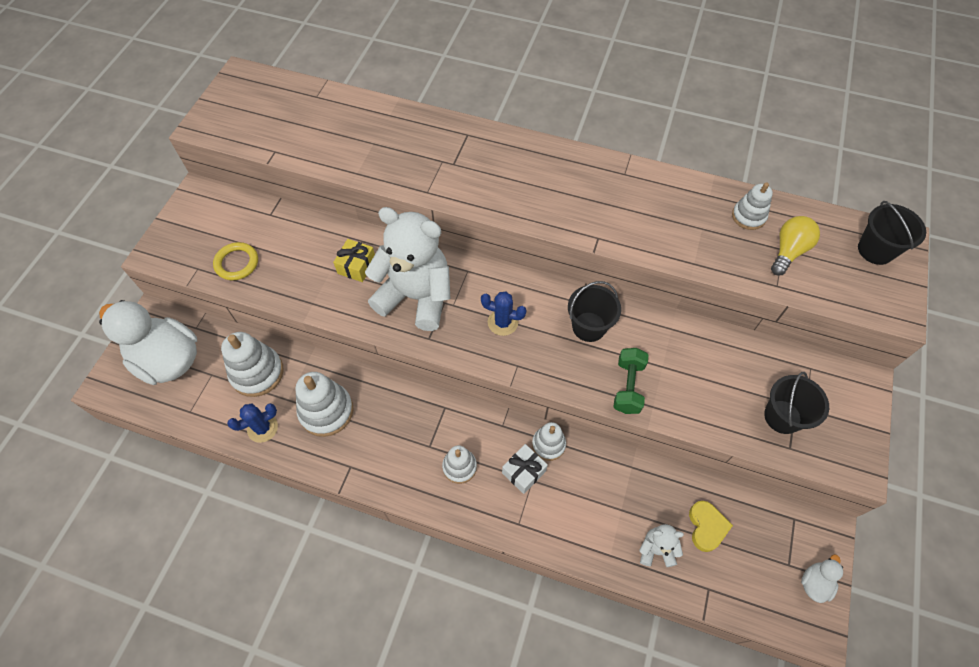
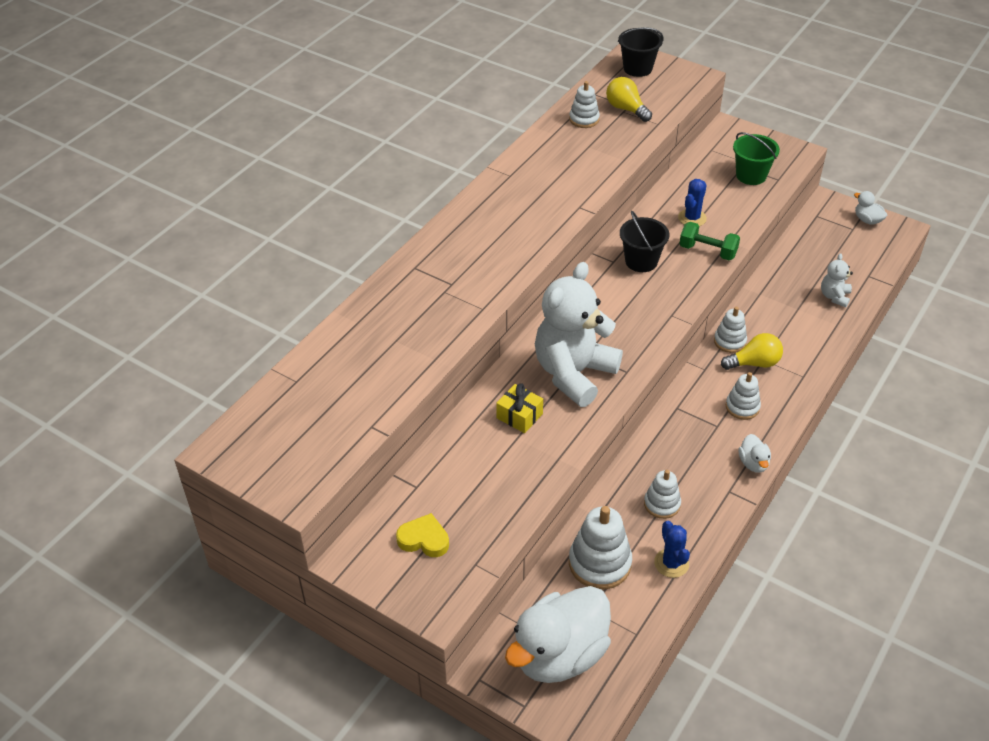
camera: 75 degrees left, 15 degrees down
(237, 263) = (480, 524): yellow ring -> none
(326, 411) = (662, 504): white stacking toy -> white stacking toy, size x0.61
(388, 485) = (753, 463): none -> white duck
(502, 322) = (622, 316): blue cactus -> blue cactus (692, 218)
(524, 472) = (754, 363): white gift -> yellow light bulb
(706, 527) = (818, 264): yellow heart -> yellow heart (424, 539)
(782, 416) = (751, 175): black bucket -> green bucket

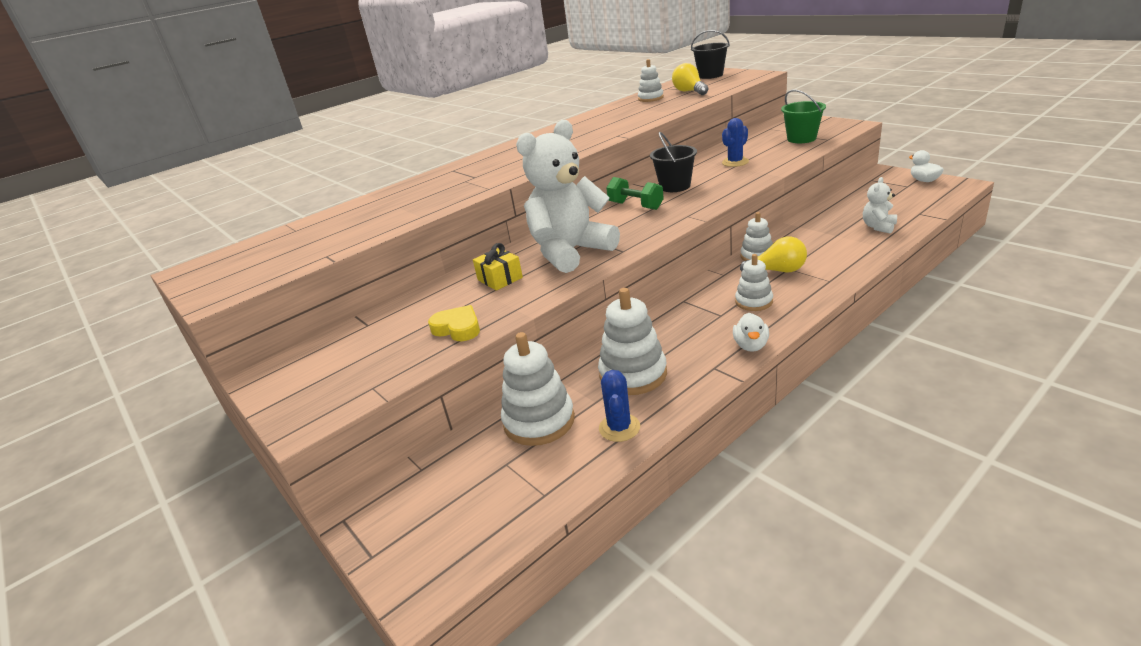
camera: 20 degrees right, 15 degrees down
(424, 539) = (340, 364): yellow heart -> yellow heart (457, 328)
(559, 655) = (444, 506): white duck -> none
(662, 504) = (633, 374): white stacking toy -> white stacking toy, size x1.65
(707, 251) = (741, 179): green dumbbell -> green dumbbell (635, 206)

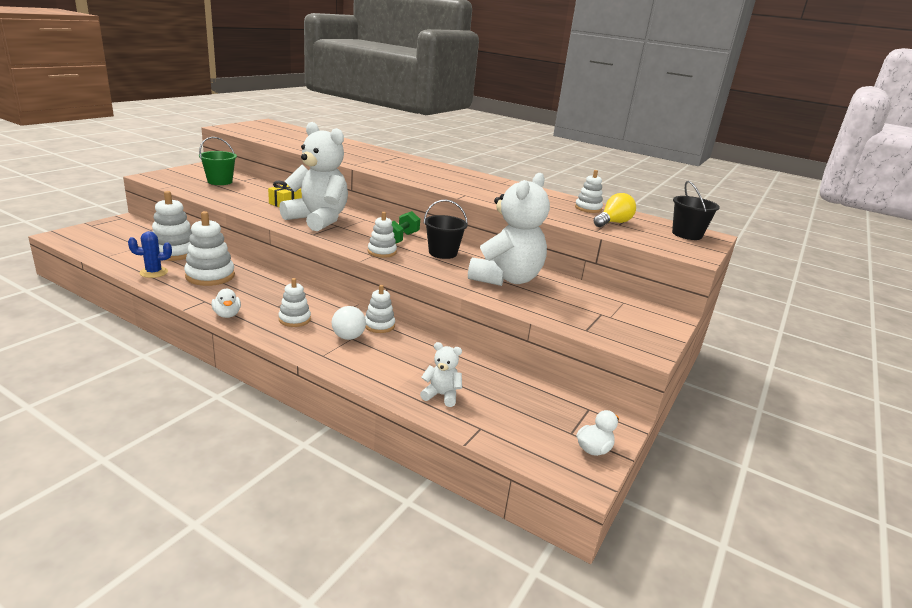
camera: 65 degrees right, 5 degrees down
(457, 328) = (225, 197): yellow heart -> none
(677, 212) = (382, 252): none -> white stacking toy
(735, 162) = (506, 279): blue cactus -> white teddy bear
(751, 346) = (227, 315): white duck -> white duck turned 105 degrees counterclockwise
(778, 271) = (347, 333): yellow light bulb -> white light bulb
(801, 139) = (586, 316): green bucket -> green bucket (220, 181)

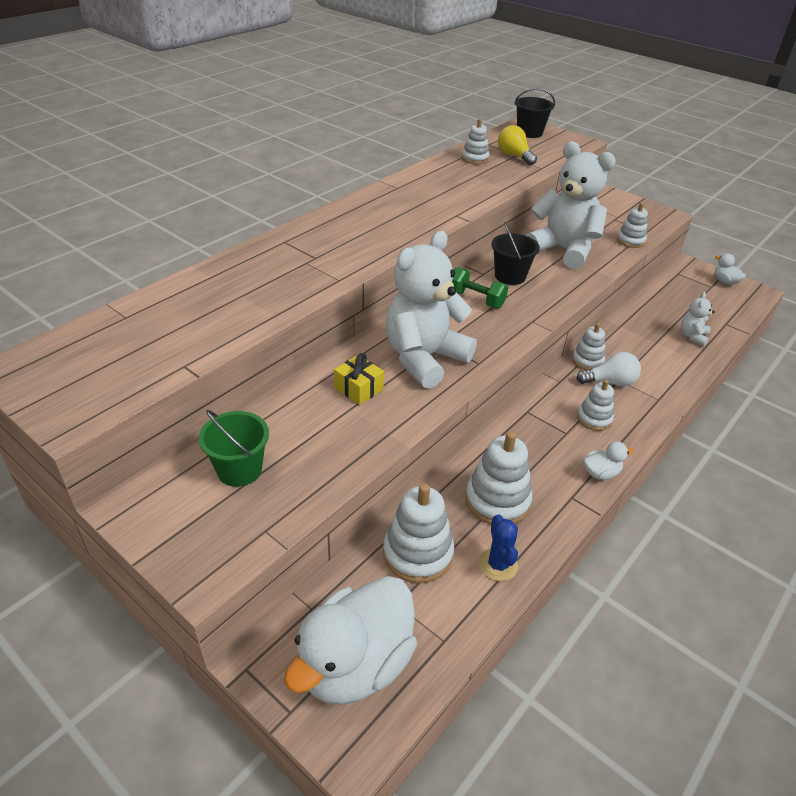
camera: 80 degrees left, 15 degrees up
(107, 237) = (356, 664): none -> white duck
(382, 252) = (521, 314): white stacking toy -> white stacking toy (630, 241)

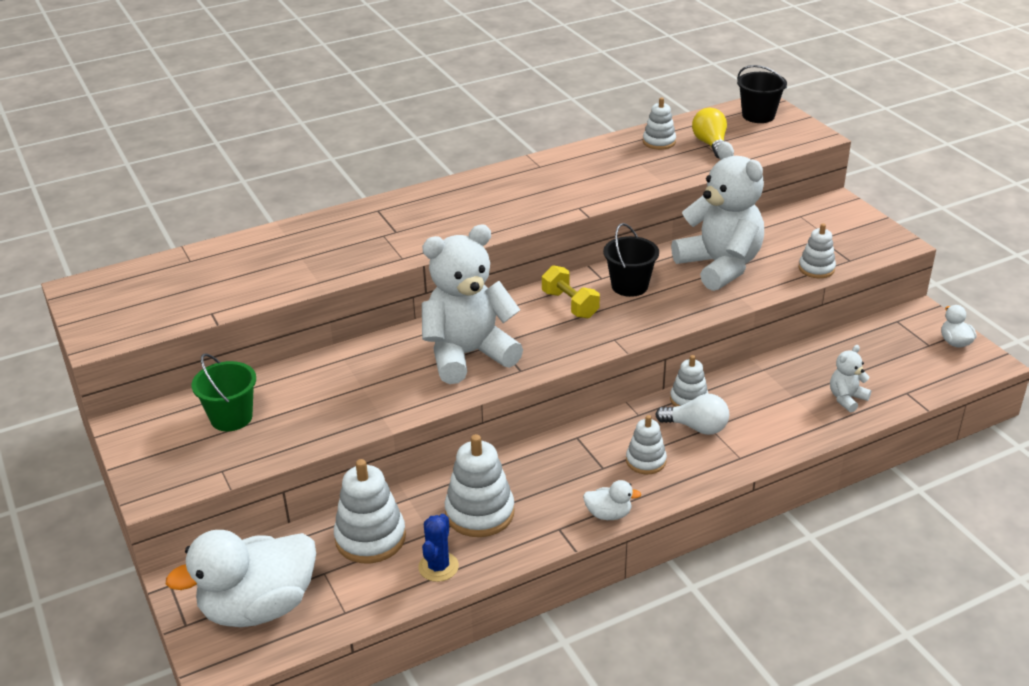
camera: 25 degrees right, 5 degrees down
(358, 389) = (383, 370): yellow gift -> none
(476, 299) = (570, 305): green dumbbell -> yellow dumbbell

